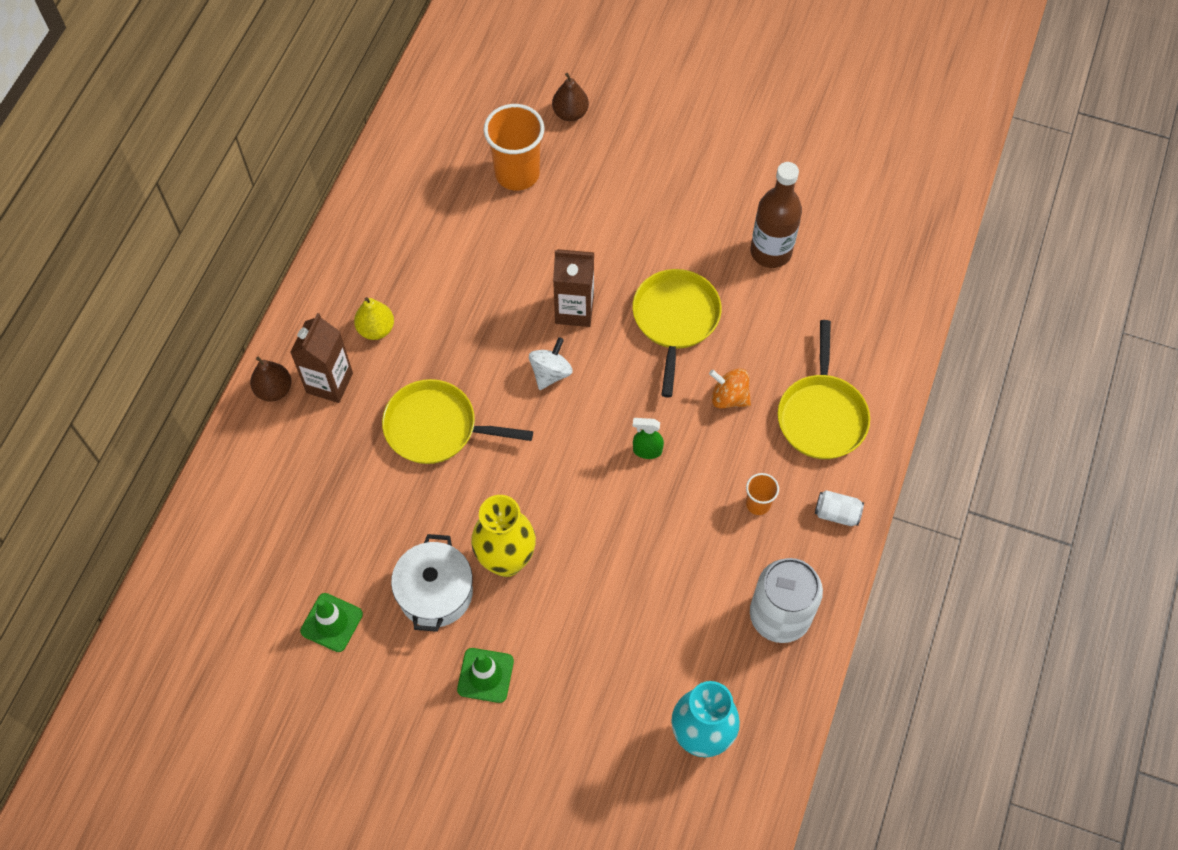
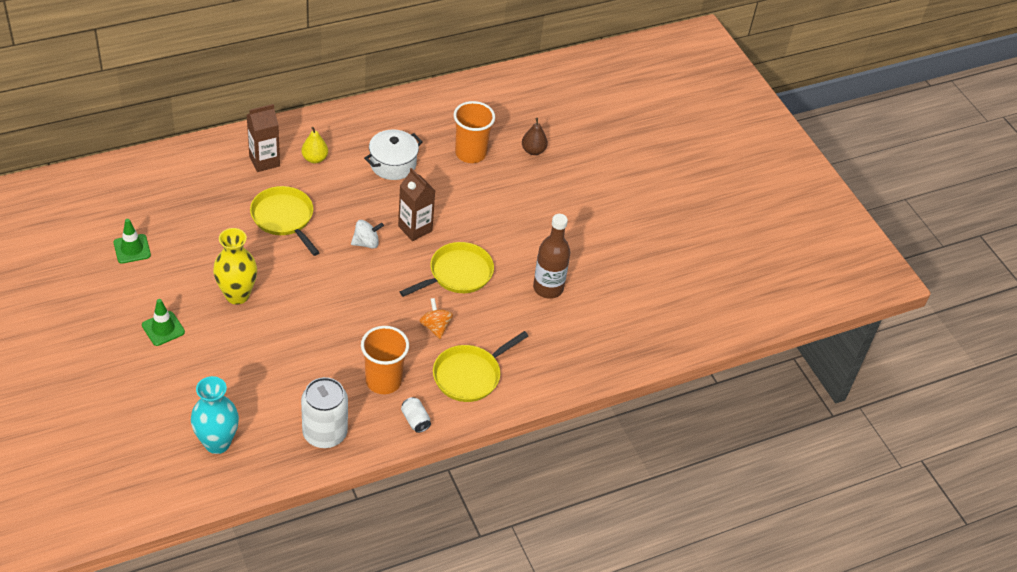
camera: 40 degrees right, 15 degrees down
(274, 390) = (238, 143): brown pear -> none
(435, 592) = (189, 278): white pot -> white pot (393, 164)
(647, 451) = (364, 312): green spray bottle -> none
(758, 504) = (383, 381): orange cup -> orange cup, size x2.01

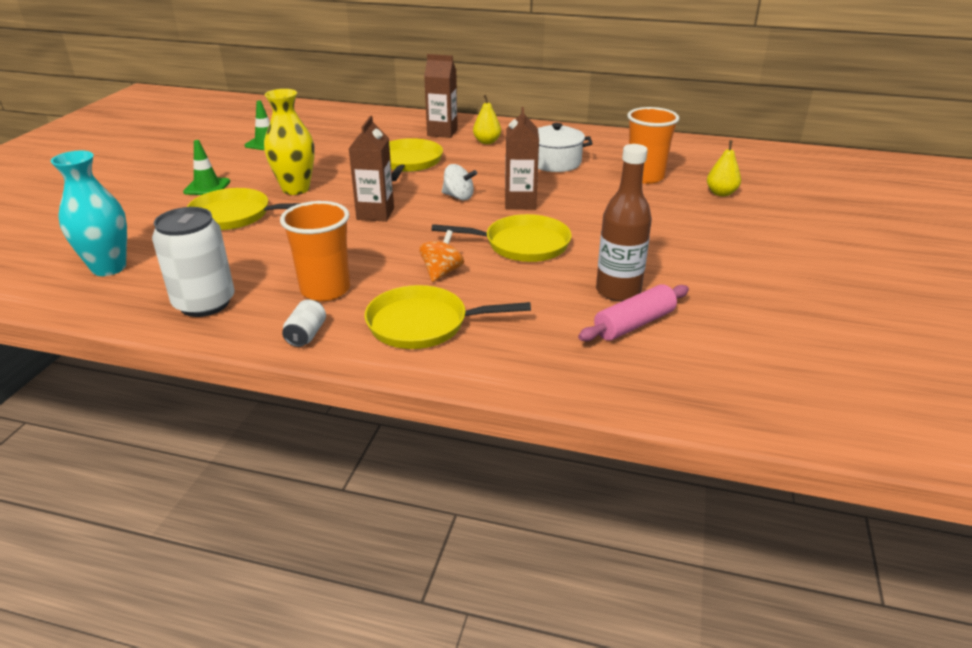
camera: 45 degrees right, 15 degrees down
(232, 347) = (235, 216): none -> yellow pan
(329, 292) = (375, 214): none -> brown carton
(533, 150) = (721, 193): brown pear -> yellow pear
(577, 311) = (634, 324): none -> pink rolling pin

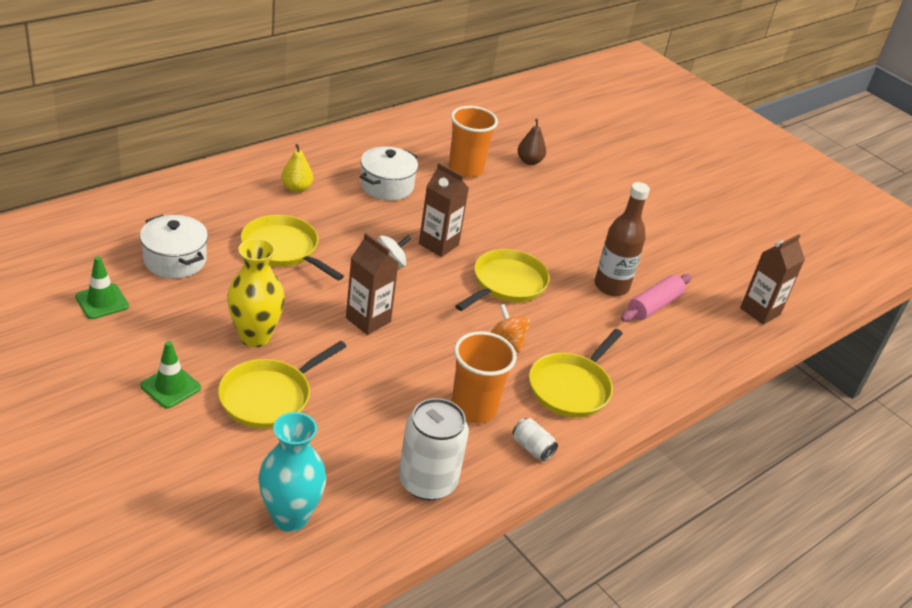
camera: 60 degrees left, 5 degrees up
(339, 143) = (175, 260): none -> white pot
(442, 132) = (239, 196): brown carton -> brown carton (760, 311)
(634, 324) = (654, 306): pink rolling pin -> pink rolling pin turned 45 degrees clockwise
(721, 193) = (529, 161): yellow pear -> brown pear

